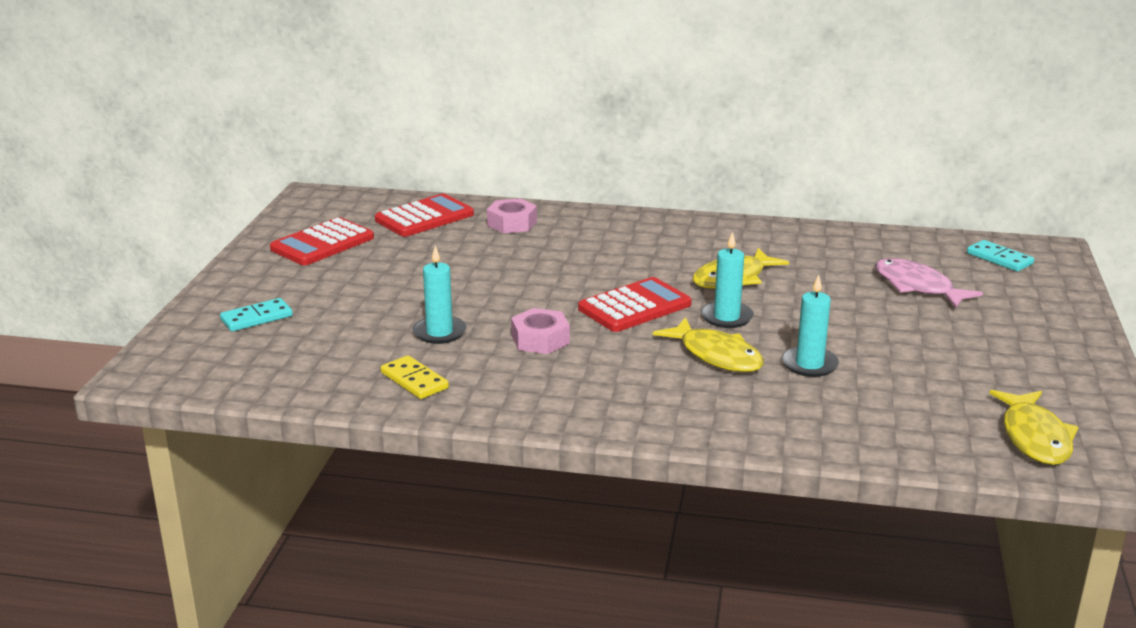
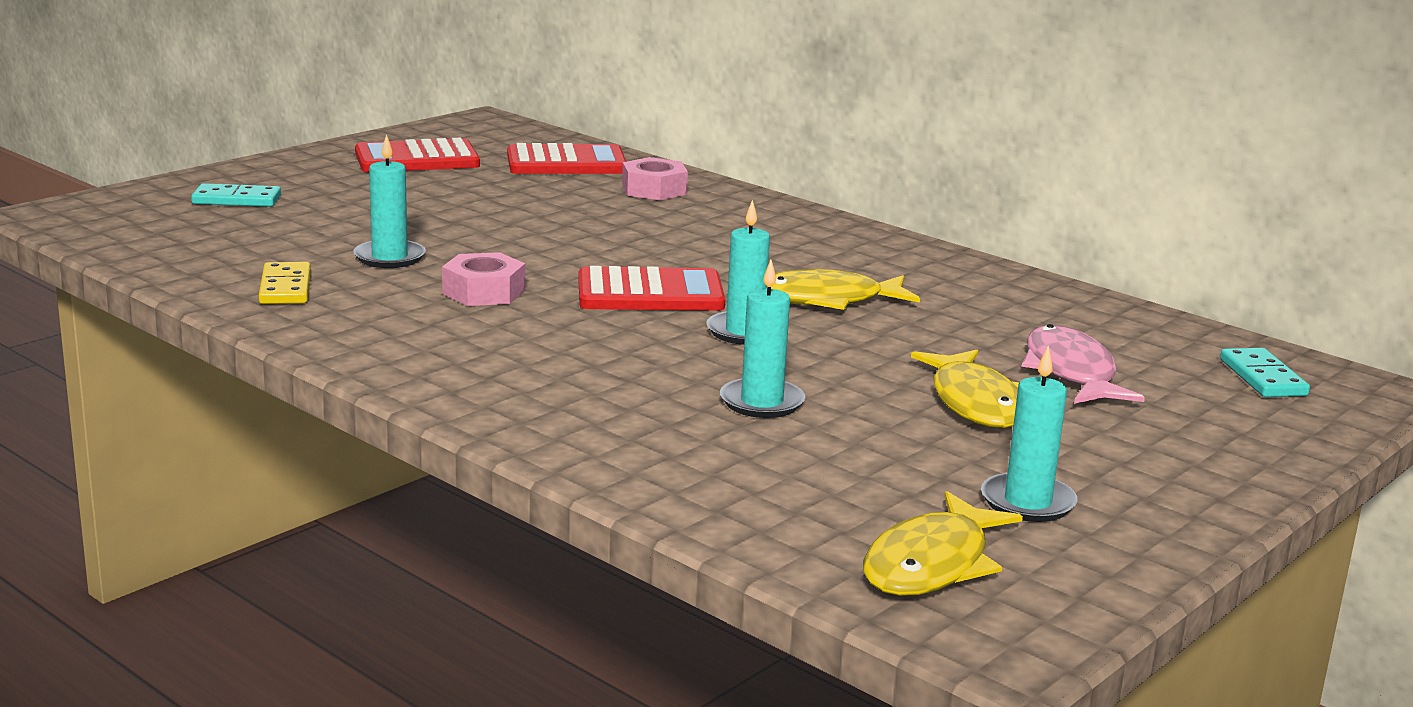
camera: 30 degrees right, 5 degrees down
(716, 355) = (660, 361): yellow fish -> yellow fish (975, 403)
(1017, 380) = (1027, 502): none -> turquoise candle

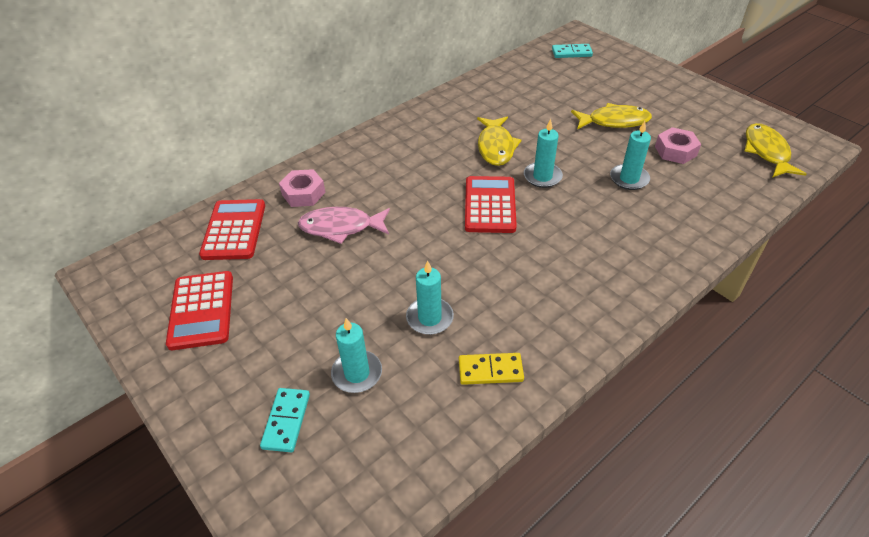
camera: 80 degrees left, 25 degrees up
(484, 292) = (492, 272): pink nut -> pink nut (675, 151)
(931, 564) = (766, 152): yellow fish -> yellow fish turned 135 degrees counterclockwise
(1027, 502) = (705, 123): turquoise candle -> turquoise candle (357, 373)
(1071, 372) = (575, 93): pink fish -> pink fish (341, 227)

